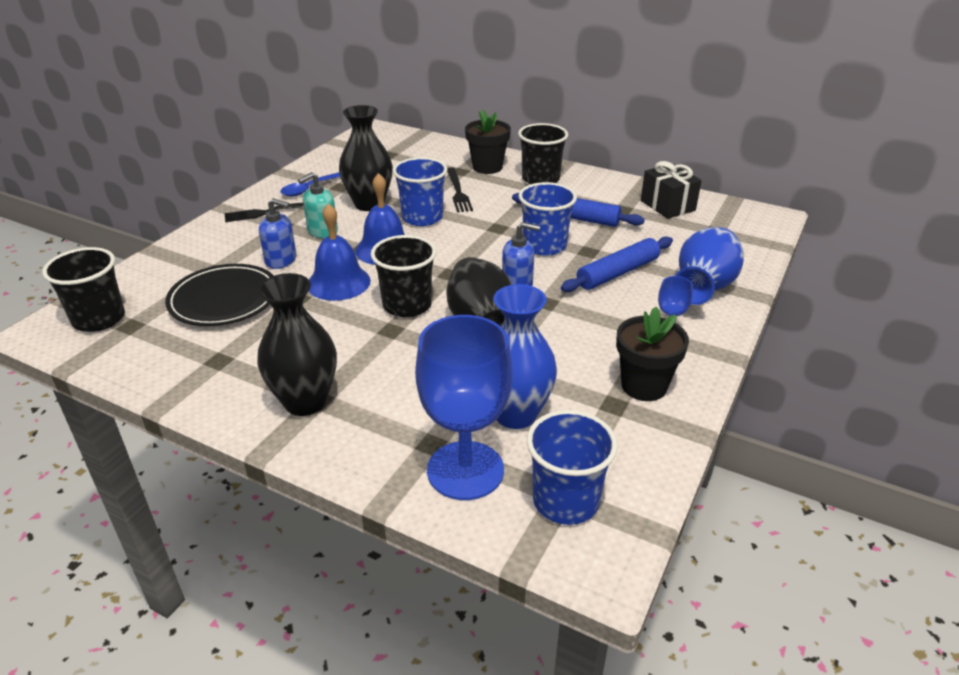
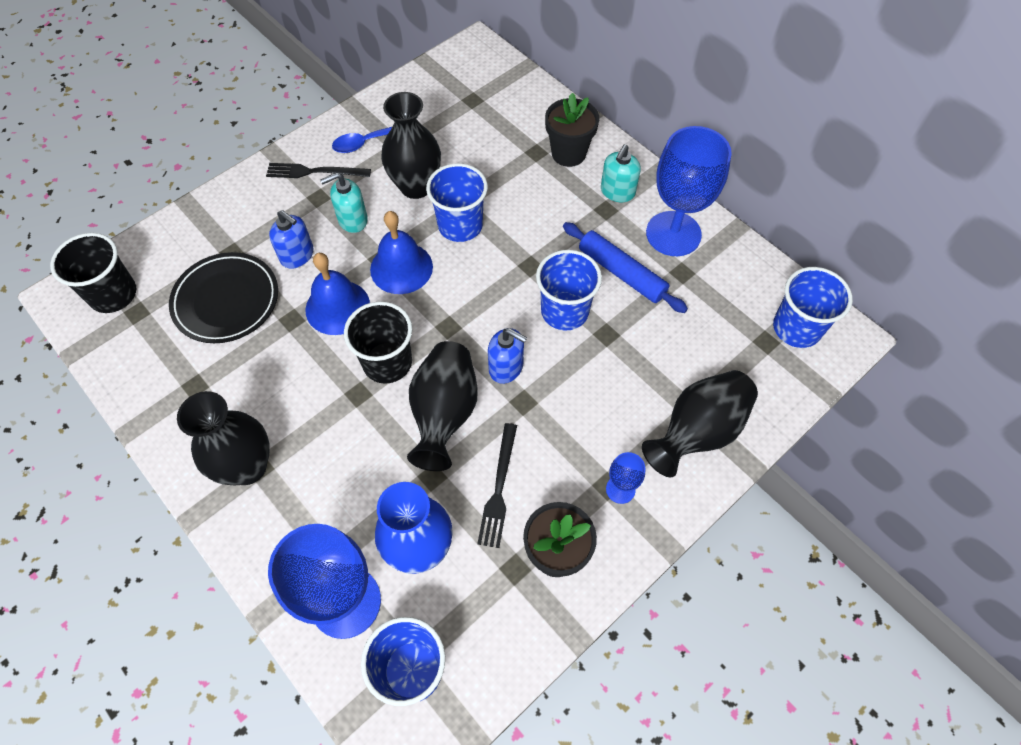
camera: 20 degrees right, 25 degrees up
(458, 191) = (517, 190): black fork -> black fork (499, 488)
(540, 179) = (617, 192): black cup -> turquoise soap dispenser
(600, 191) = (673, 234): none -> blue goblet
(617, 273) = (619, 379): blue rolling pin -> none
(667, 205) = (736, 281): black gift -> none
(703, 287) = (697, 432): blue vase -> black vase
(732, 219) = (796, 328): none -> blue cup

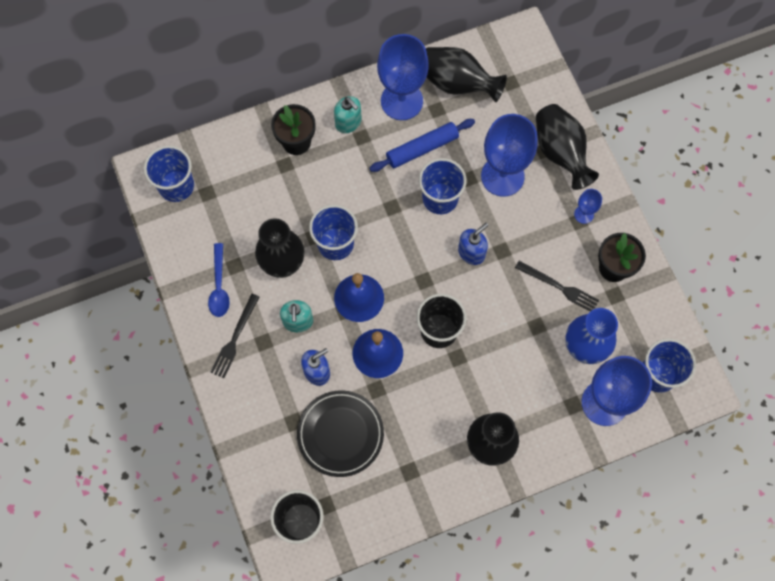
camera: 70 degrees left, 10 degrees up
(444, 413) = (493, 304): black vase -> black vase (457, 83)
(628, 371) = (502, 176): none -> blue goblet
(796, 328) = (507, 60): blue cup -> blue cup (176, 186)

